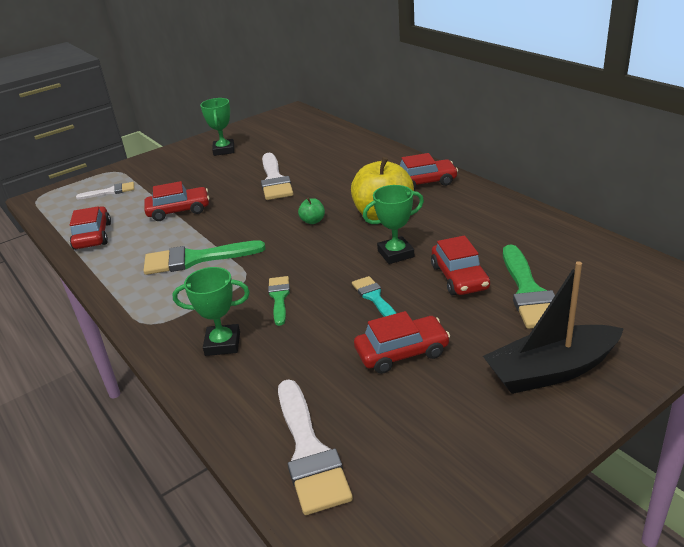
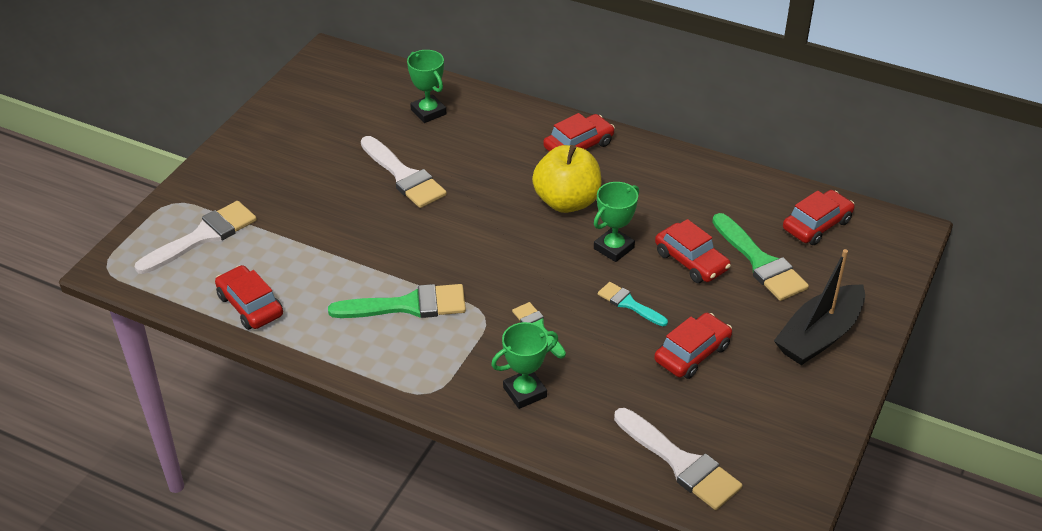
camera: 30 degrees left, 10 degrees up
(110, 191) = (203, 236): white brush -> white brush, size x1.74
(179, 210) = (324, 246): red car -> red car (817, 225)
(196, 259) = (408, 305): green brush -> green brush turned 150 degrees counterclockwise
(224, 150) = (295, 140): green trophy -> green trophy (428, 112)
(313, 221) = (496, 226): green apple -> none

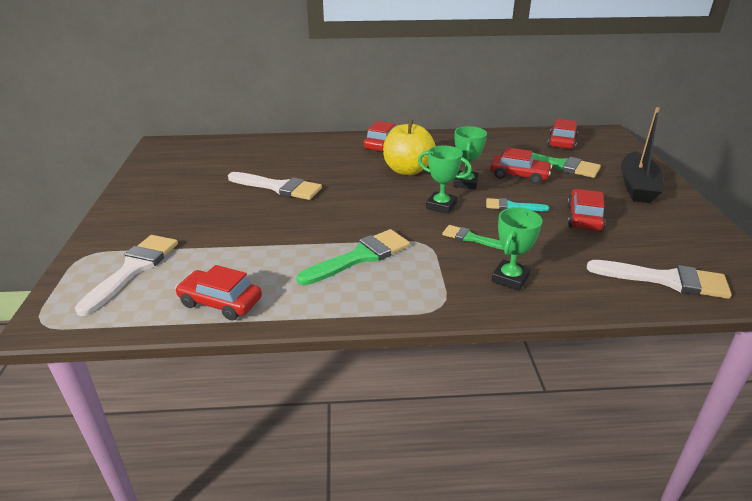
camera: 30 degrees left, 10 degrees down
(428, 112) = (263, 153): green trophy -> green trophy (441, 206)

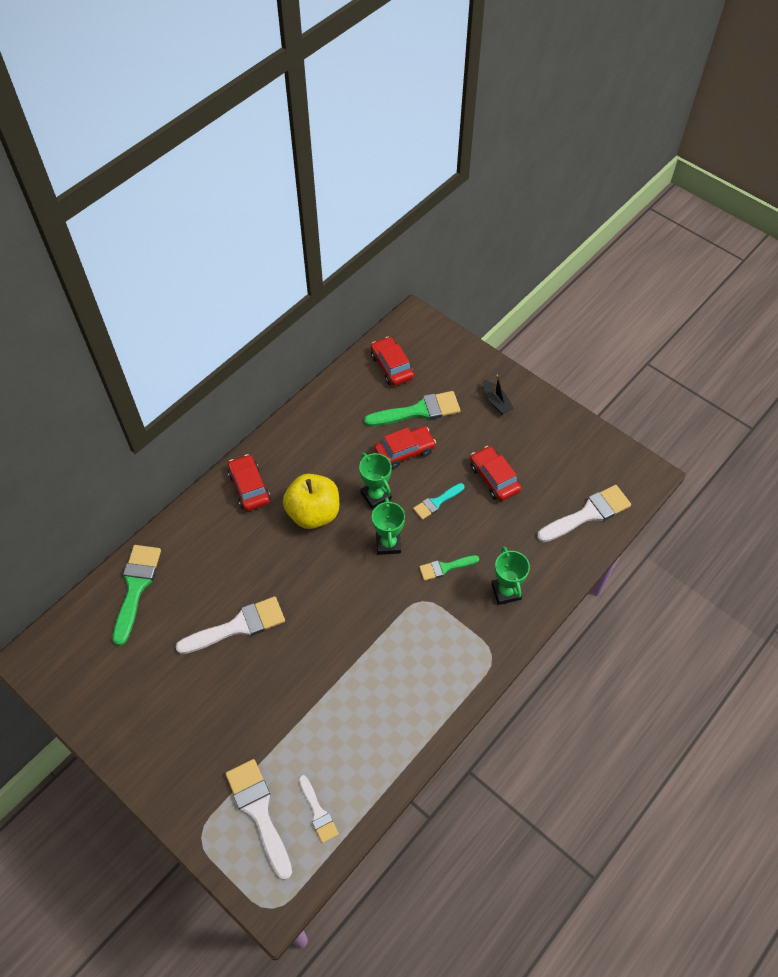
camera: 45 degrees left, 25 degrees up
(162, 297) = (318, 812): none -> white brush
(220, 302) = (361, 779): red car -> none
(360, 257) = (396, 653): green brush -> green brush (136, 587)
(441, 206) = (388, 543): green trophy -> green trophy turned 75 degrees counterclockwise
(637, 186) = (496, 402): black boat -> black boat, size x0.52

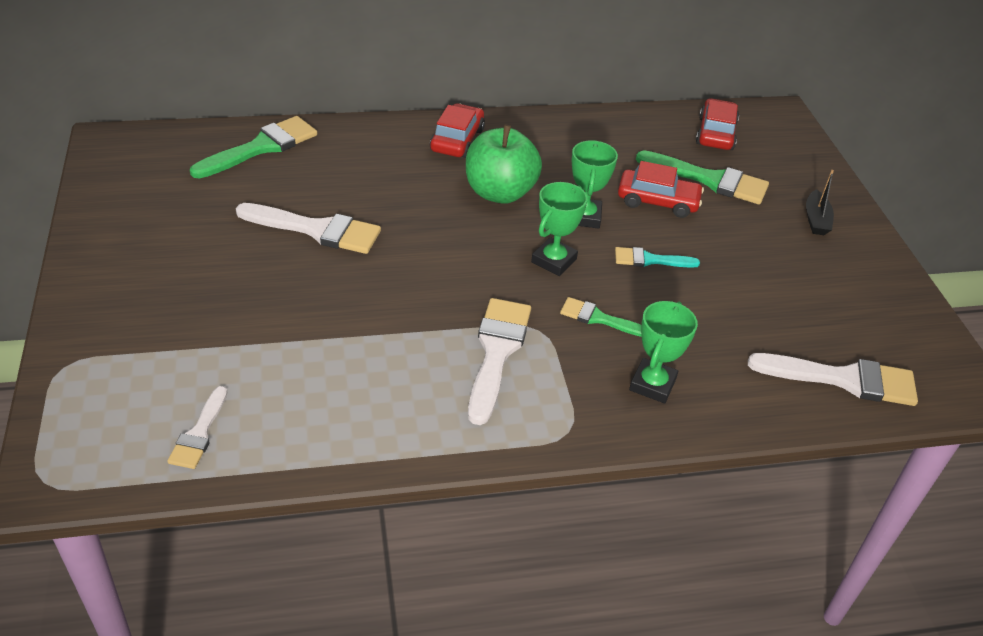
camera: 35 degrees right, 15 degrees down
(259, 812) = (143, 387): white brush -> white brush (497, 352)
(313, 513) = (500, 192): yellow apple -> green apple
(494, 478) = (745, 279): red car -> none

